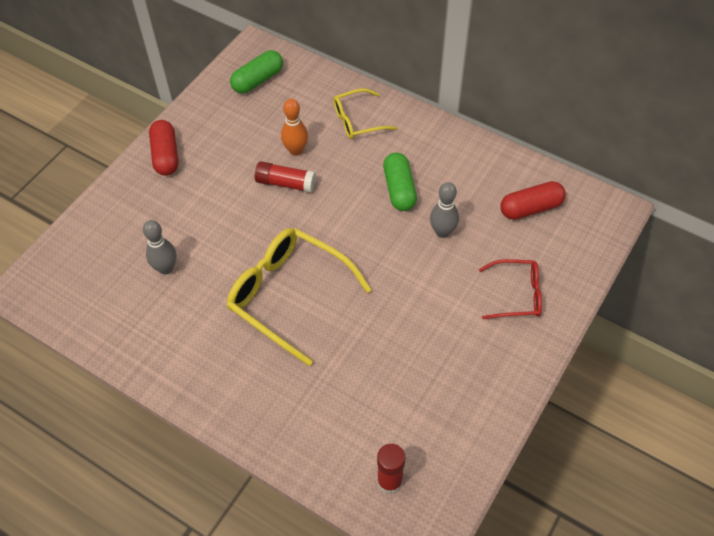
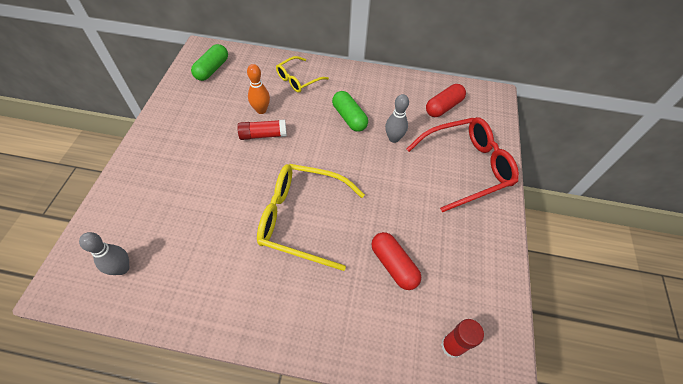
camera: 25 degrees left, 0 degrees up
(166, 155) = (157, 139): red capsule -> red capsule (393, 265)
(166, 268) = (189, 228): grey bowling pin -> grey bowling pin (122, 268)
(516, 294) = (466, 167): red glasses -> red glasses, size x1.78

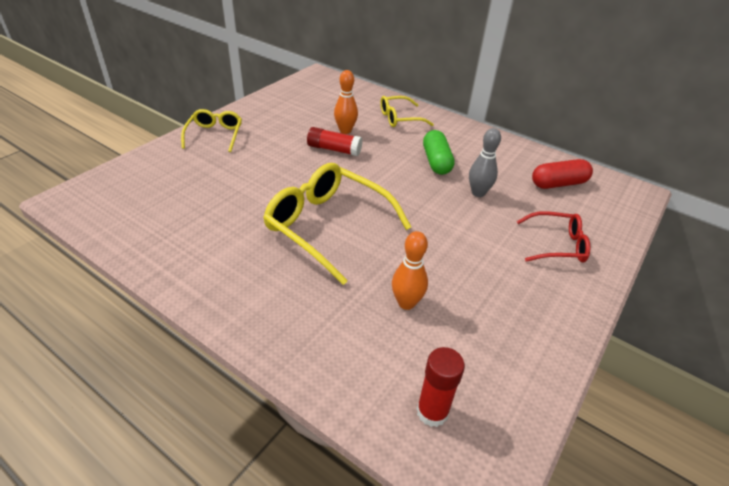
camera: 25 degrees right, 15 degrees down
(122, 268) = (129, 205): grey bowling pin -> none
(150, 158) = (215, 135): none -> yellow glasses
(212, 69) = (318, 90): green capsule -> none
(393, 265) = (406, 303): red capsule -> orange bowling pin
(466, 167) = (557, 245): red glasses -> red glasses, size x0.56

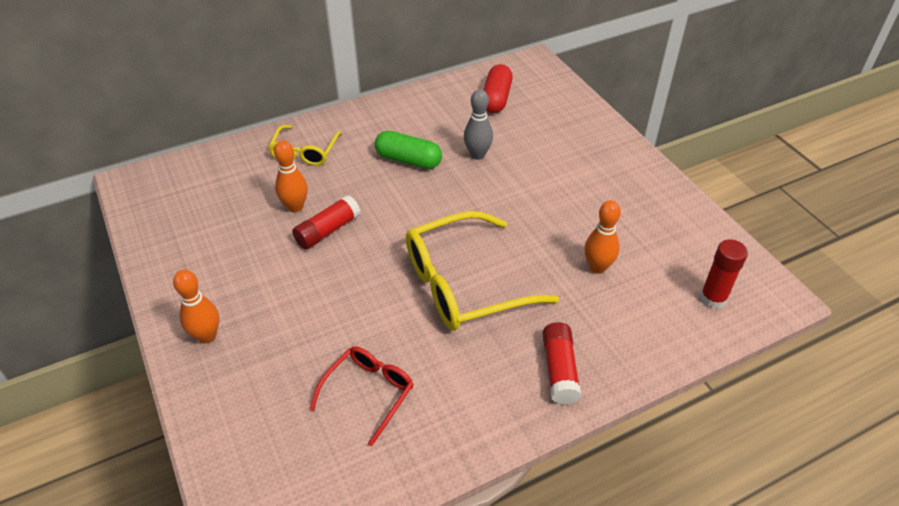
camera: 60 degrees left, 5 degrees up
(215, 135) = (207, 336): yellow glasses -> orange bowling pin
(267, 308) = (559, 370): none -> red glue stick
(557, 245) = (574, 142): red glasses -> red glasses (368, 393)

